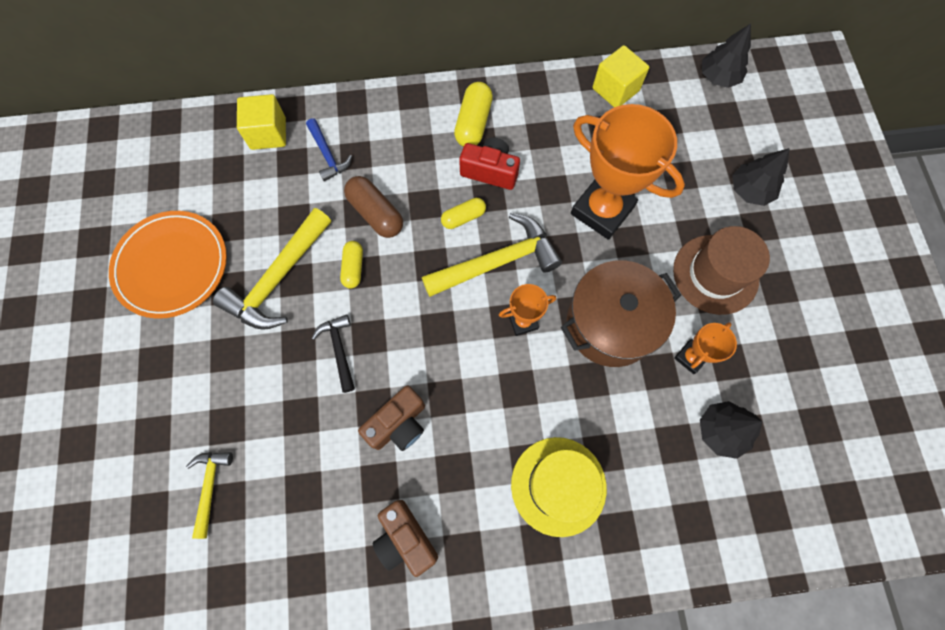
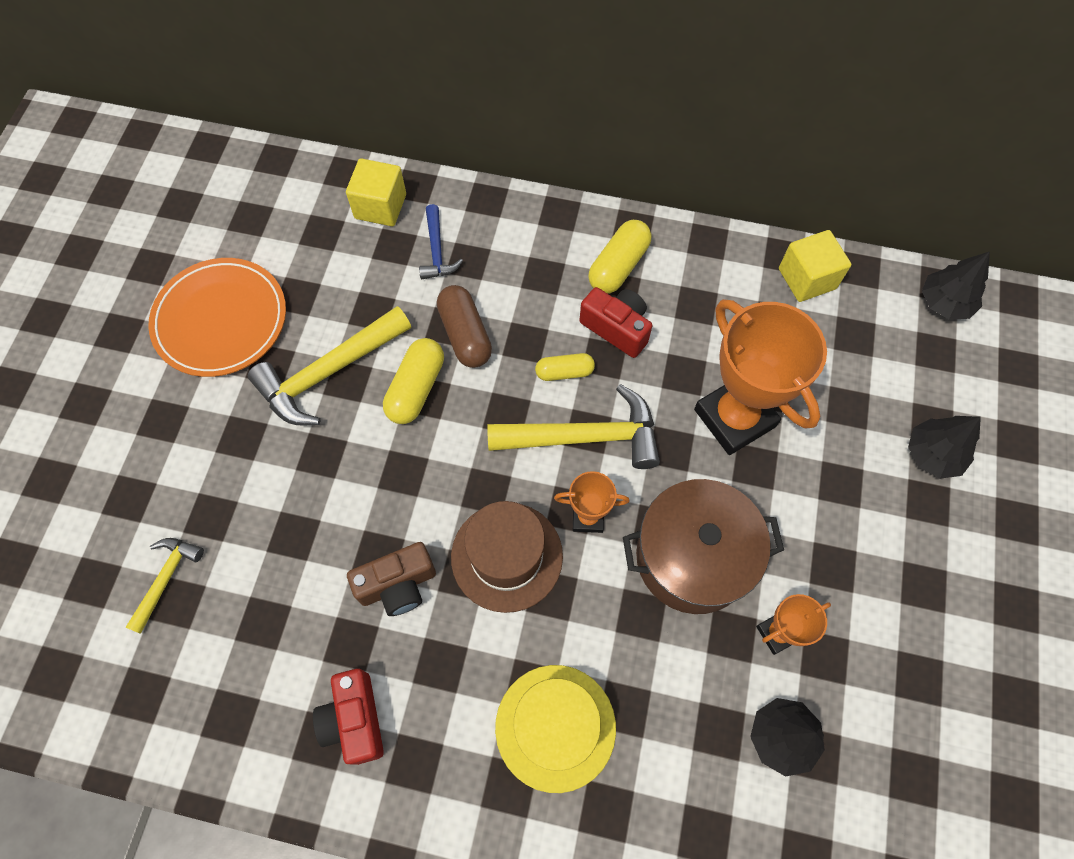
camera: 20 degrees right, 5 degrees down
(339, 350) = (364, 476): black hammer -> none
(353, 268) = (416, 388): yellow capsule -> yellow capsule, size x1.56
(405, 538) = (355, 719): brown camera -> red camera
(715, 274) = (848, 542): brown hat -> brown hat (507, 556)

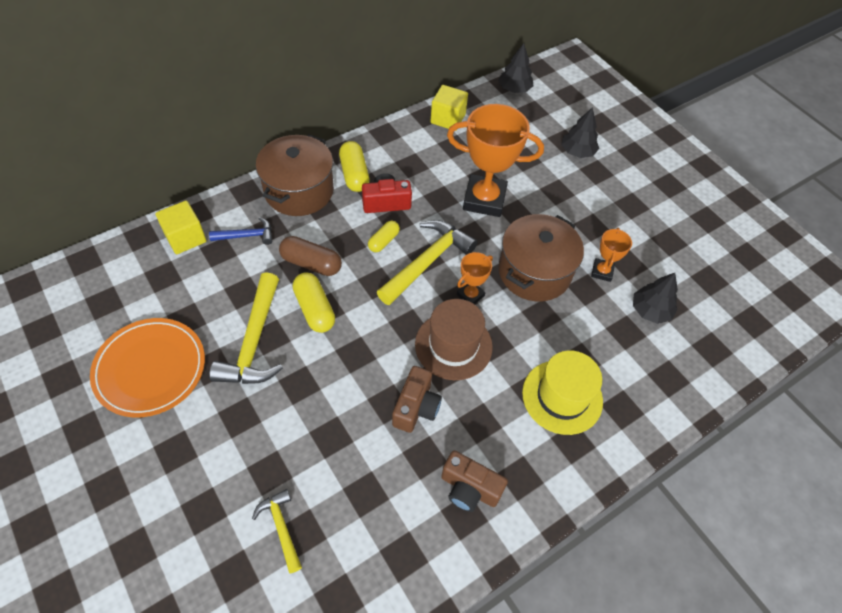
camera: 50 degrees left, 10 degrees down
(355, 719) = (469, 488): red camera -> brown camera
(436, 250) = (246, 236): blue hammer -> blue hammer turned 45 degrees counterclockwise
(539, 240) = (299, 191): none -> brown pot

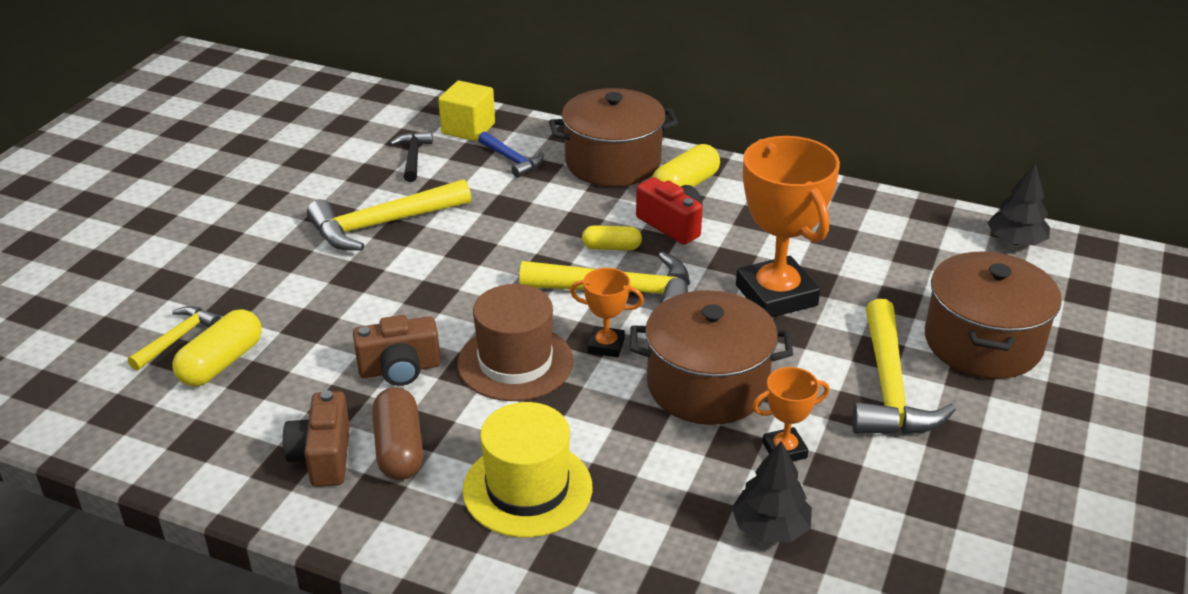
camera: 60 degrees right, 20 degrees down
(150, 369) = (294, 182): orange plate -> none
(189, 285) = (413, 157): none -> black hammer
(311, 263) = (521, 214): brown capsule -> brown capsule (399, 449)
(314, 309) = (463, 243): yellow capsule -> yellow capsule (221, 363)
(448, 119) = (874, 212): yellow cube -> none
(577, 152) = (982, 342): black tree -> brown pot
(584, 205) = (889, 387): none -> yellow hammer

